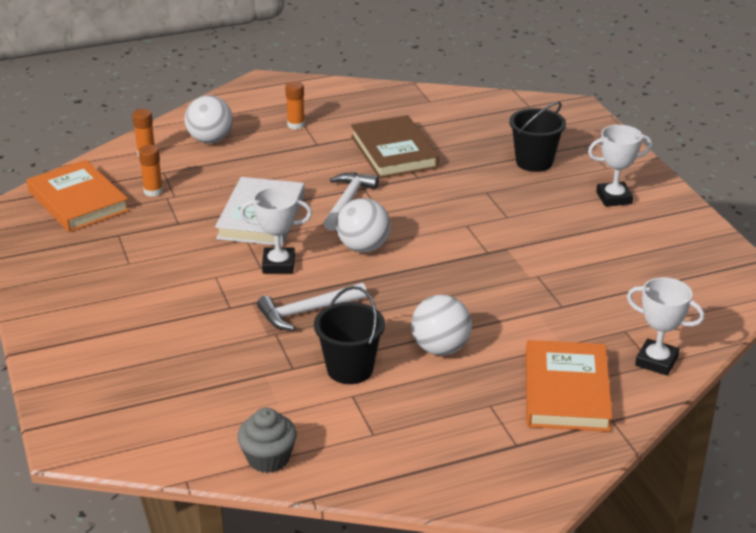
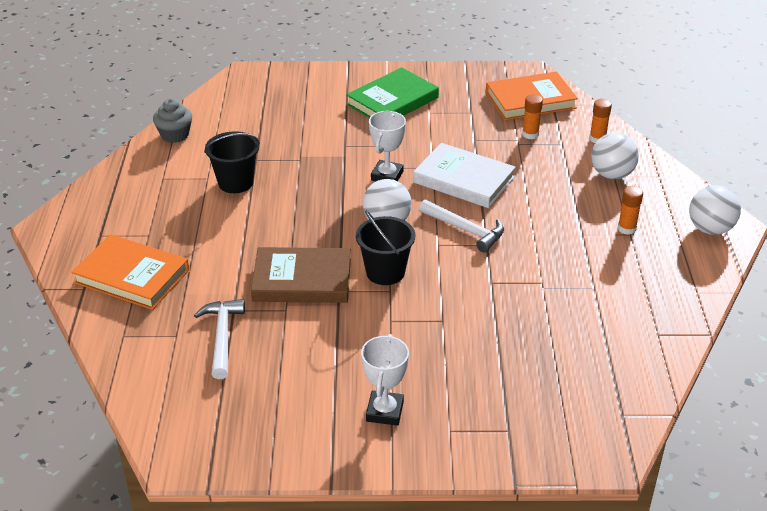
camera: 110 degrees right, 5 degrees up
(111, 294) = (392, 101): none -> green book
(307, 312) = (316, 177): white hammer -> white hammer (222, 336)
(394, 152) = (547, 279): brown book -> brown book (302, 280)
(440, 348) = (227, 229): white ball -> white ball (710, 229)
(534, 162) = (486, 374): black bucket -> black bucket (385, 272)
(656, 361) = (125, 338): white trophy -> none

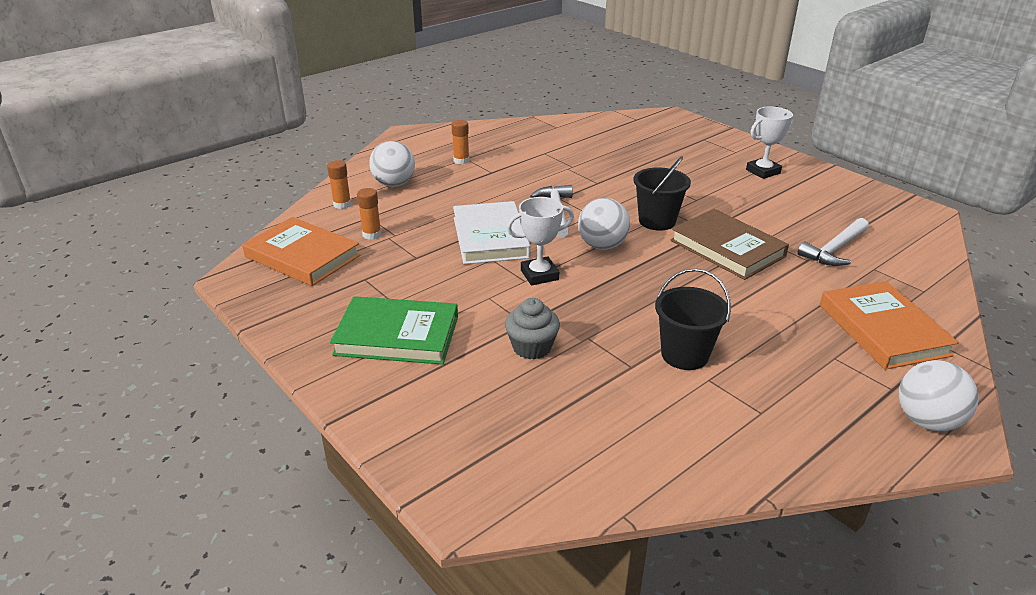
camera: 130 degrees left, 5 degrees down
(175, 135) = (686, 466): grey cupcake -> grey cupcake (532, 347)
(710, 229) = (421, 138): white ball -> white ball (927, 421)

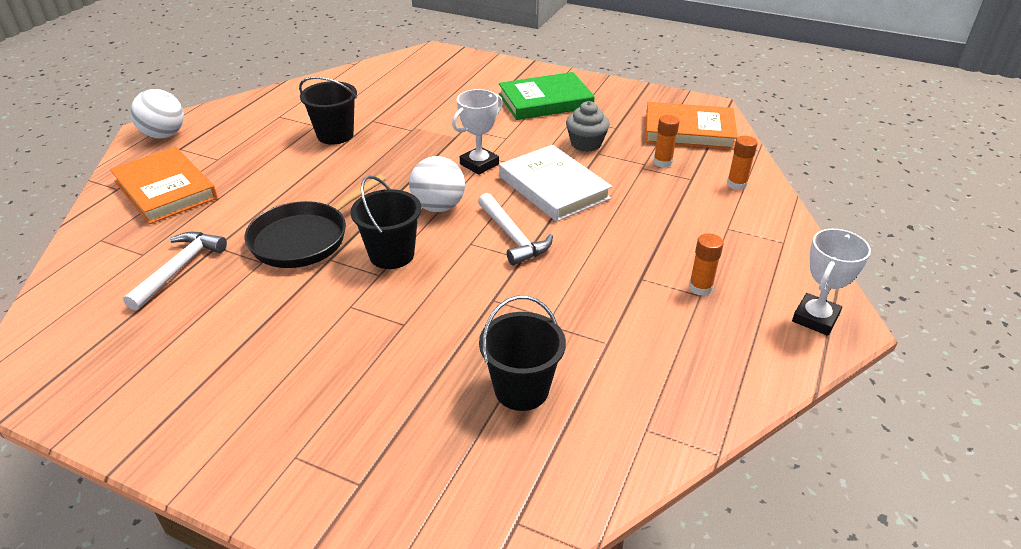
camera: 155 degrees right, 5 degrees up
(394, 184) = (726, 224): white ball -> none
(532, 347) = (448, 115): grey cupcake -> grey cupcake (586, 144)
(607, 148) = (521, 389): none -> black bucket
(727, 248) = (305, 238): brown book -> black pan
(763, 171) = (249, 405): white trophy -> white trophy (815, 318)

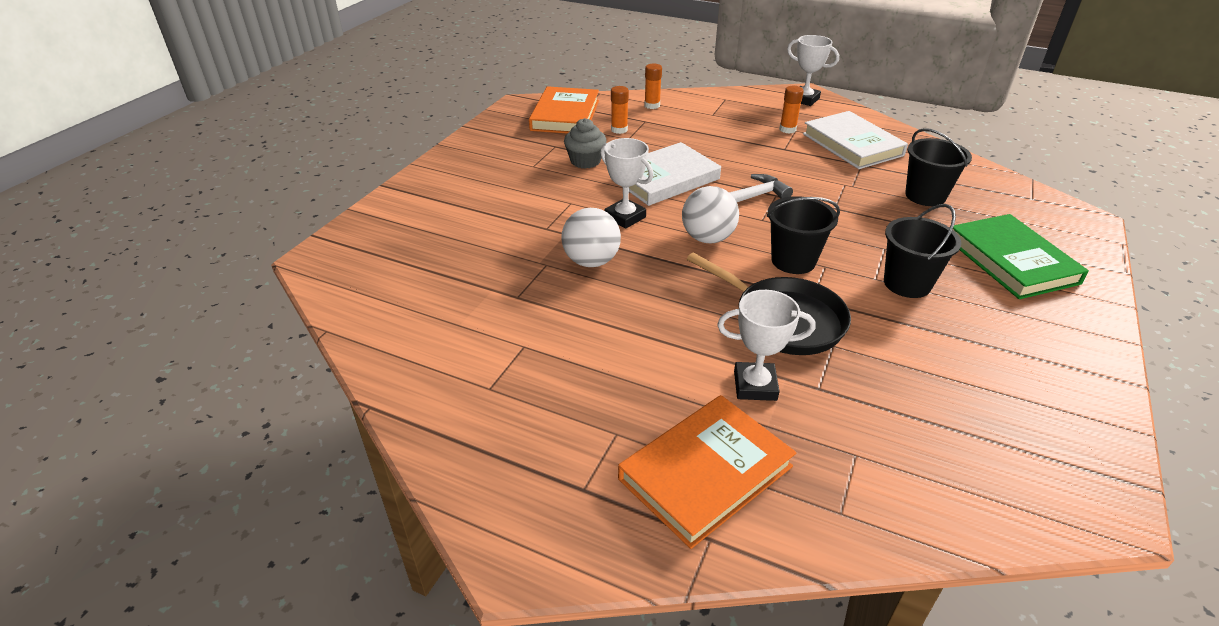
camera: 90 degrees left, 0 degrees up
(164, 135) = (536, 524): white ball -> white ball (591, 261)
(179, 268) = (869, 410): white hammer -> none
(233, 216) = (755, 386): none -> white trophy
(335, 135) = (554, 324): black bucket -> black bucket (907, 283)
(545, 101) = (491, 179): green book -> green book (1011, 261)
(667, 344) = (852, 144): none -> white book

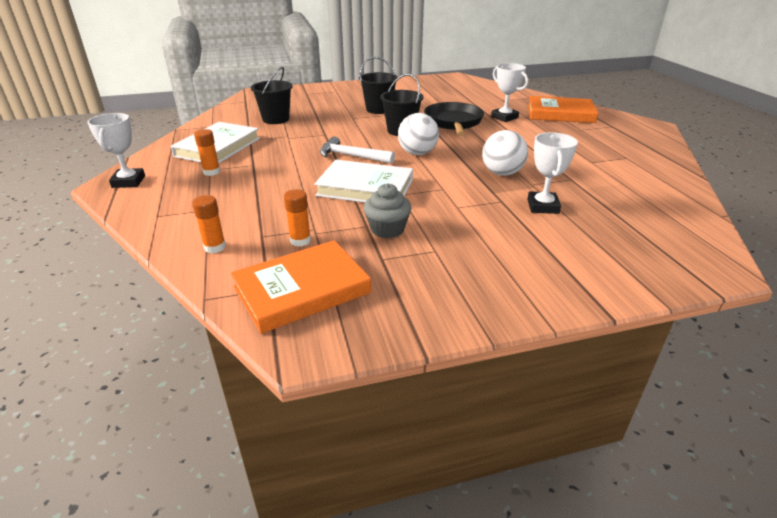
camera: 130 degrees left, 5 degrees down
(625, 217) = (439, 182): white trophy -> white trophy (542, 206)
(1011, 261) = (323, 98): green book -> none

